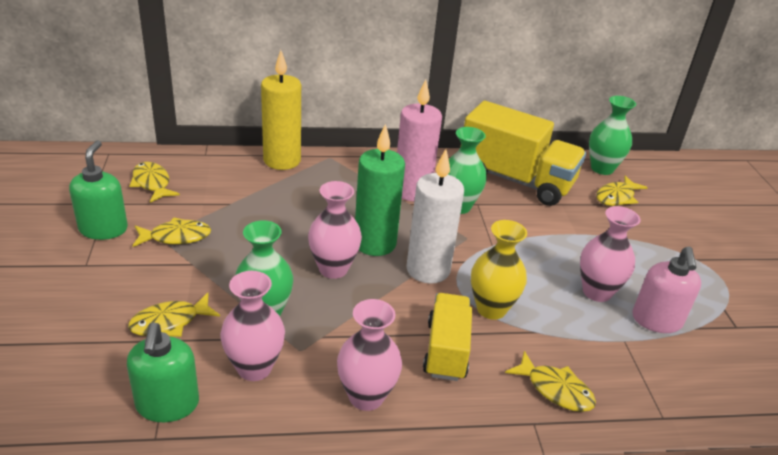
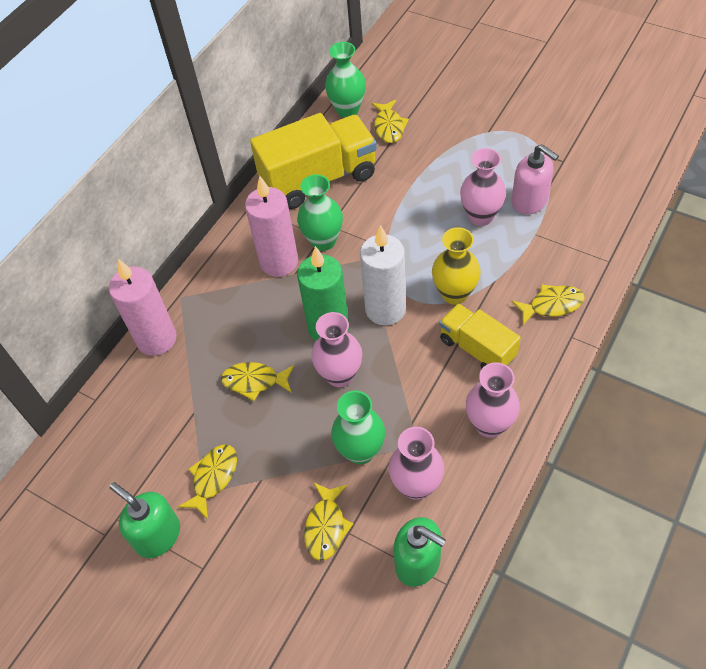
camera: 45 degrees left, 20 degrees up
(152, 183) = (112, 466): yellow fish -> yellow fish (254, 381)
(282, 160) = (156, 339): yellow candle -> pink candle

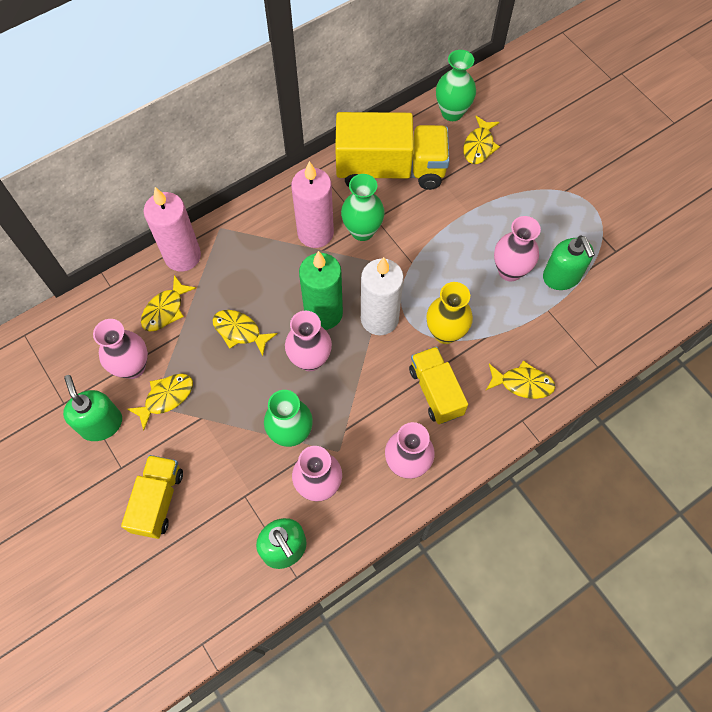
camera: 20 degrees right, 10 degrees up
(161, 465) = (133, 367): none -> pink vase
(261, 581) = (158, 501): none -> yellow truck
(326, 526) = (230, 482): yellow fish -> yellow fish (165, 310)
(529, 201) = (561, 277): pink soap dispenser -> green soap dispenser

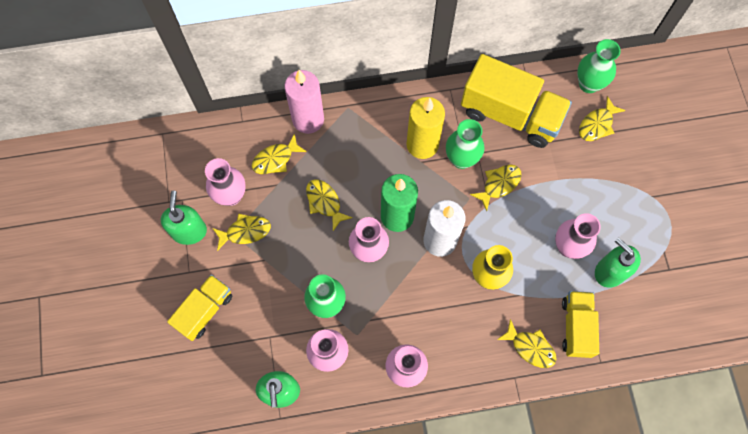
camera: 25 degrees right, 5 degrees up
(315, 233) = (422, 144): pink candle -> yellow candle
(412, 240) = (499, 184): none -> yellow fish
(436, 391) = (456, 322): yellow truck -> yellow truck (576, 327)
(561, 277) = (610, 271): green soap dispenser -> green soap dispenser turned 135 degrees clockwise

